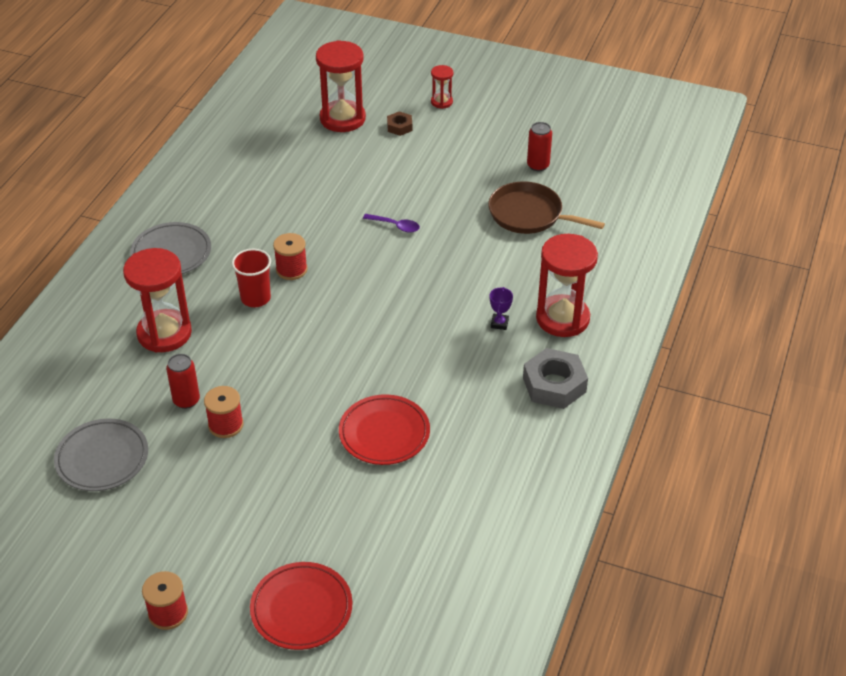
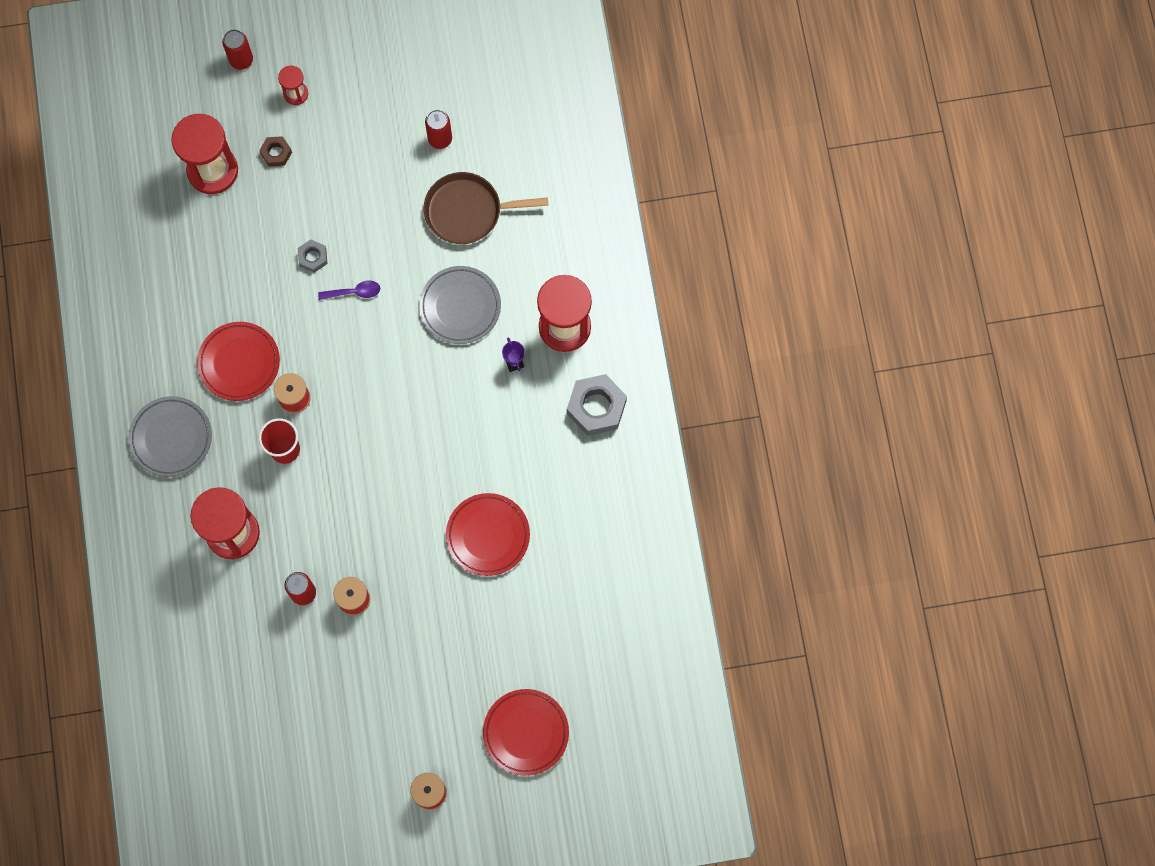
camera: 30 degrees left, 30 degrees up
(102, 458) = (276, 688): grey plate -> grey plate (460, 306)
(266, 231) = (239, 363): none -> red plate
(379, 193) = (313, 257): none -> grey nut
(415, 71) = (241, 60): none -> red can

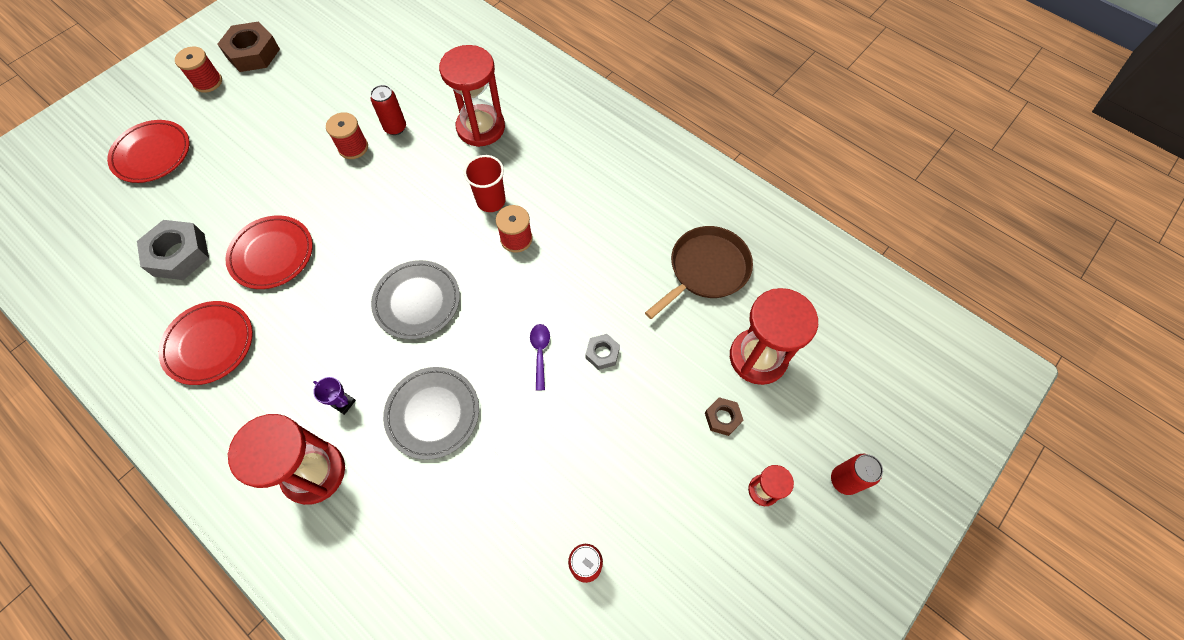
camera: 140 degrees right, 10 degrees down
(171, 438) = (583, 151): grey plate -> grey plate (417, 301)
(239, 363) = (583, 232): red plate -> red plate (209, 344)
(354, 292) = (540, 353): purple spoon -> purple spoon turned 135 degrees clockwise
(366, 801) = (253, 53): none -> brown nut
(468, 211) = (496, 511): brown pan -> brown pan (706, 270)
(596, 407) = (233, 422): grey nut -> grey nut (179, 254)

